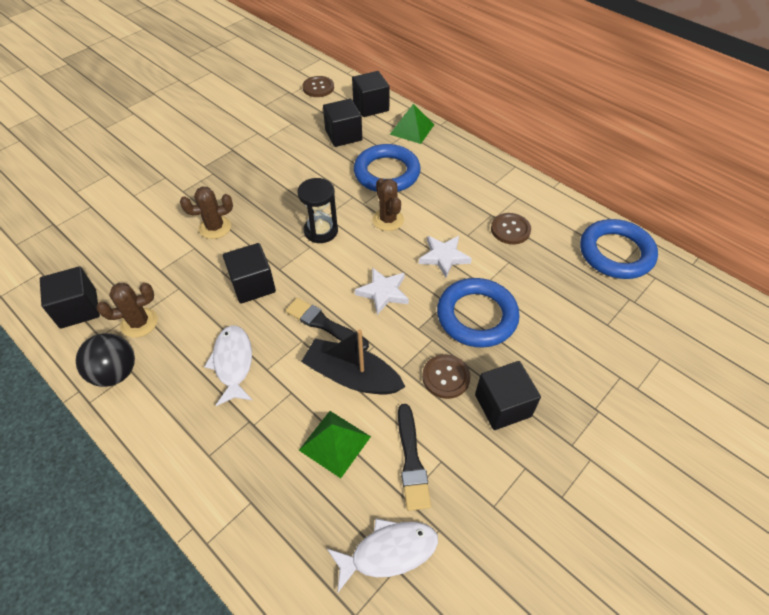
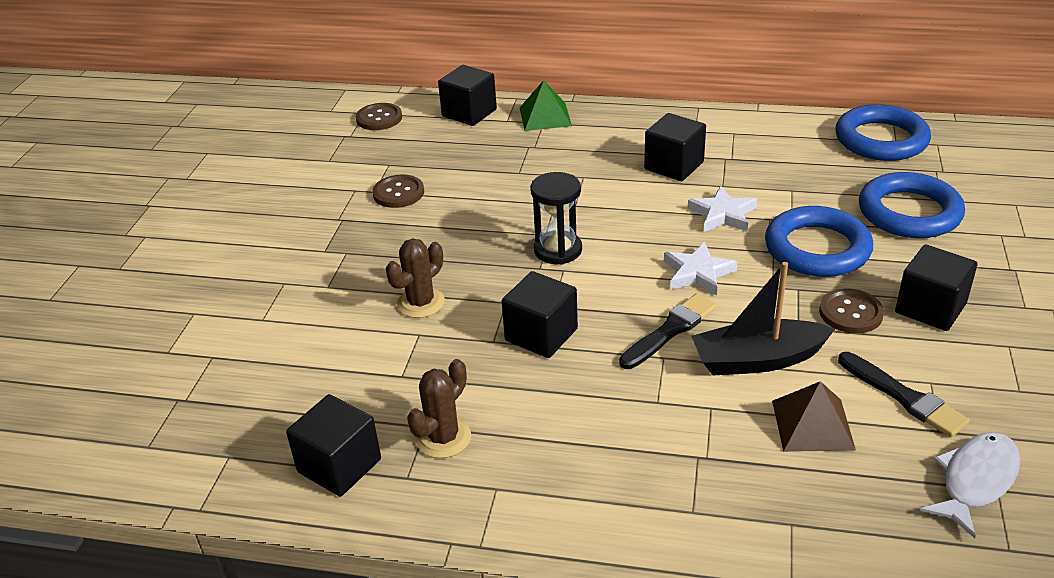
camera: 30 degrees left, 15 degrees down
(115, 373) = (477, 500): black ball -> none
(233, 363) = (612, 416): white fish -> none
(324, 324) = (670, 331): black brush -> black brush turned 135 degrees clockwise
(335, 443) = (812, 425): green pyramid -> brown pyramid
(343, 135) = (470, 152): black cube -> black cube (674, 166)
(387, 173) = (567, 167): blue ring -> blue ring (909, 212)
(388, 220) = (622, 208): brown cactus -> none
(510, 229) = (760, 162): brown button -> brown button (398, 193)

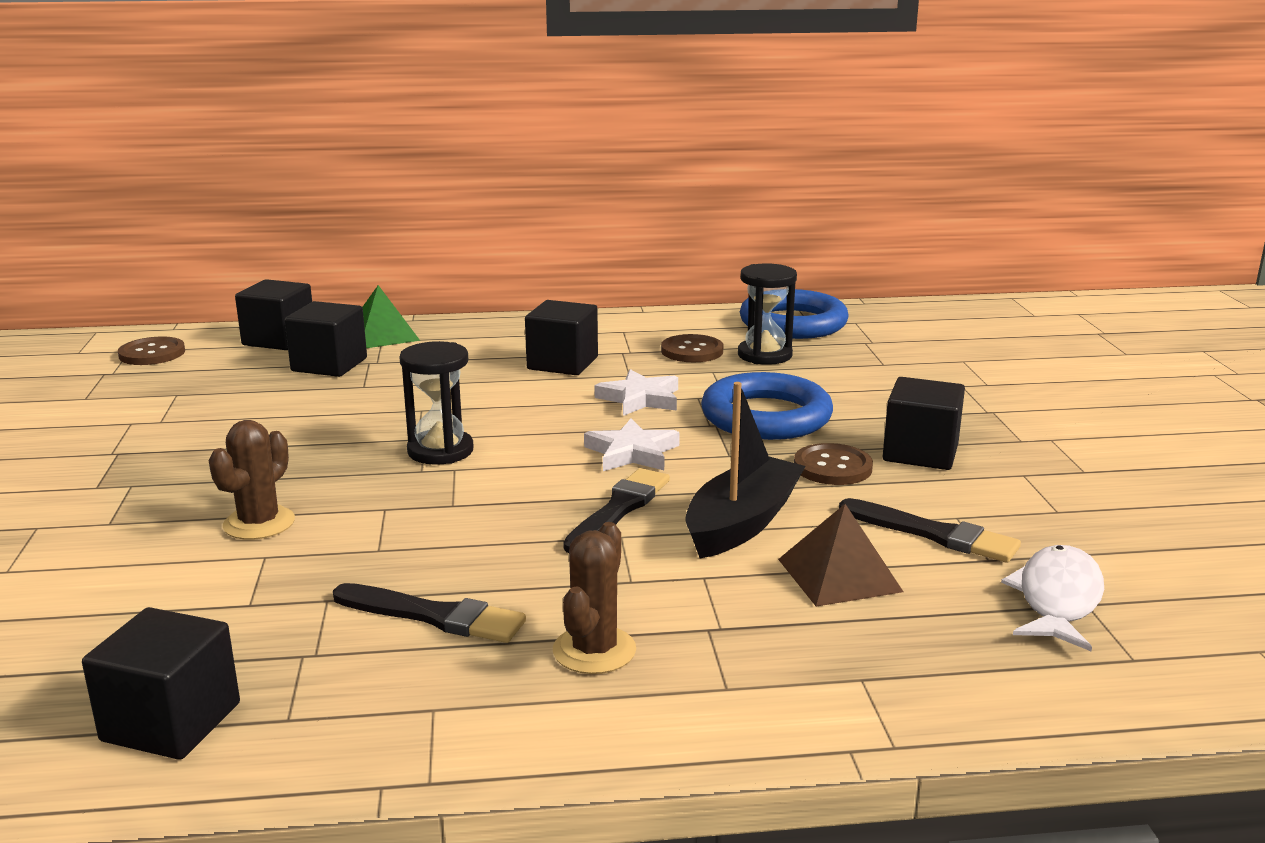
camera: 20 degrees left, 15 degrees down
(398, 193) = (197, 419): brown button -> brown button (692, 351)
(443, 438) = (334, 664): brown cactus -> brown cactus (594, 650)
(515, 409) = (434, 616): none -> black brush
(541, 335) = (445, 534): black cube -> black cube (329, 365)
(757, 360) = (742, 523): black boat -> black boat turned 150 degrees clockwise
(842, 176) = (764, 355): none -> black hourglass
(909, 212) = (854, 377): blue ring -> none

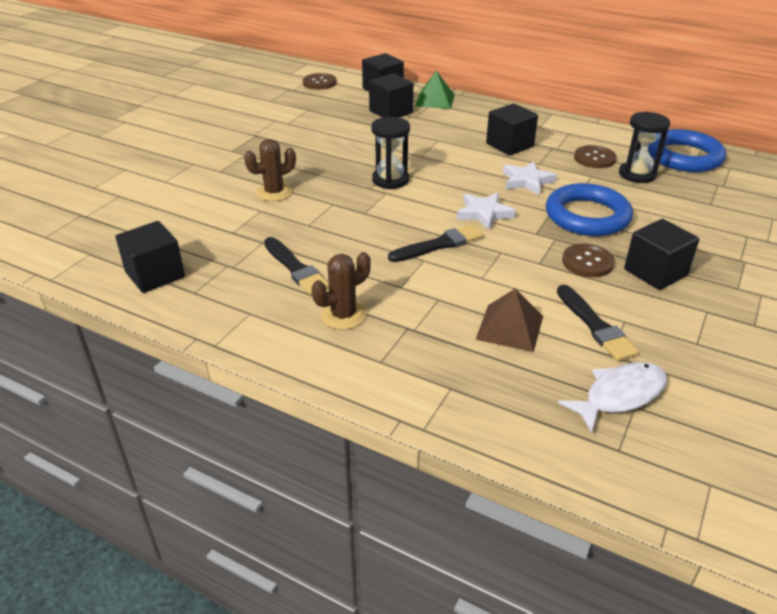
camera: 35 degrees right, 15 degrees up
(742, 523) = (494, 277): black boat -> none

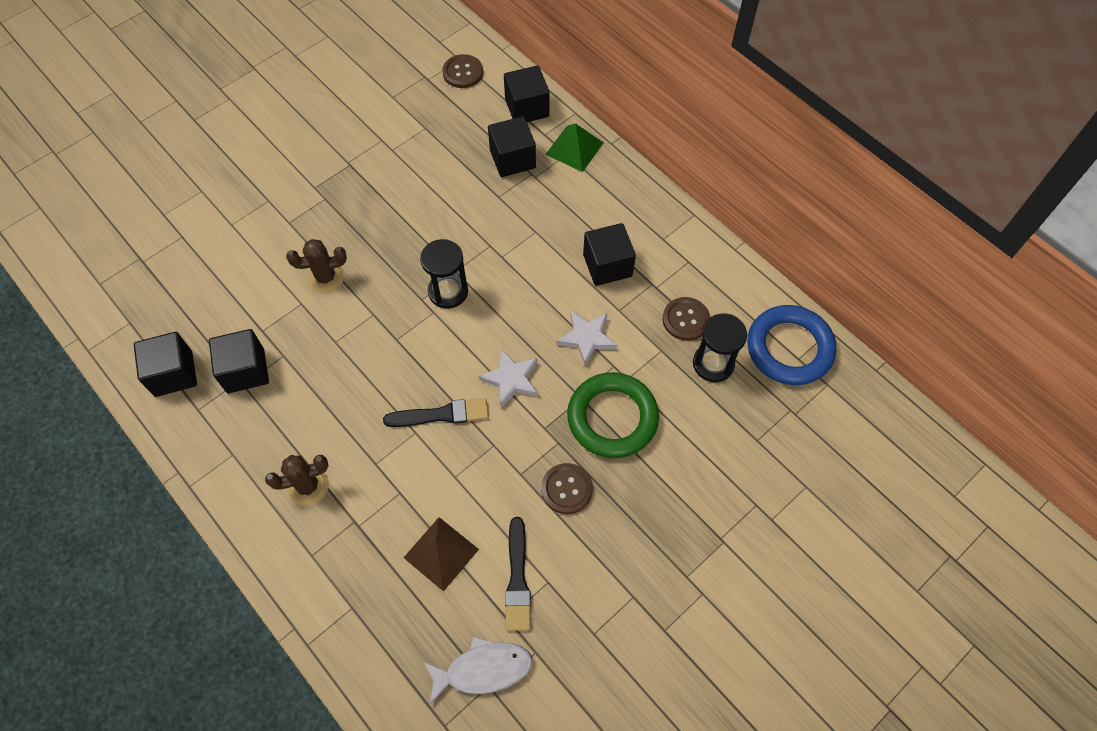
camera: 20 degrees right, 25 degrees up
(296, 268) = (296, 406): black brush -> none
(587, 216) = (612, 418): blue ring -> green ring
(655, 272) = (622, 527): black cube -> black cube (245, 370)

